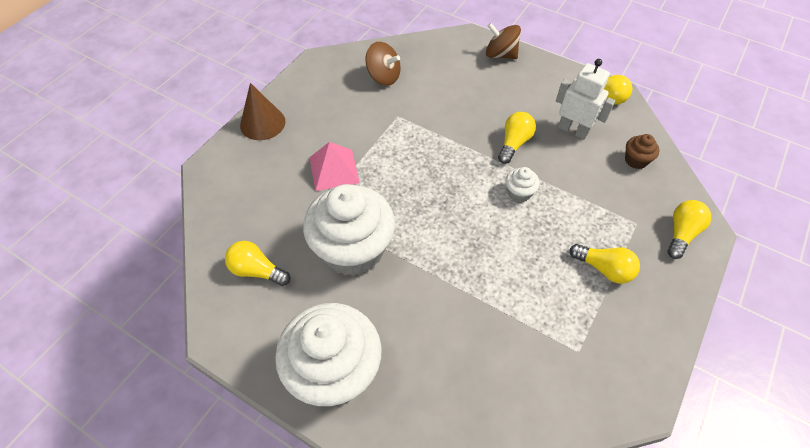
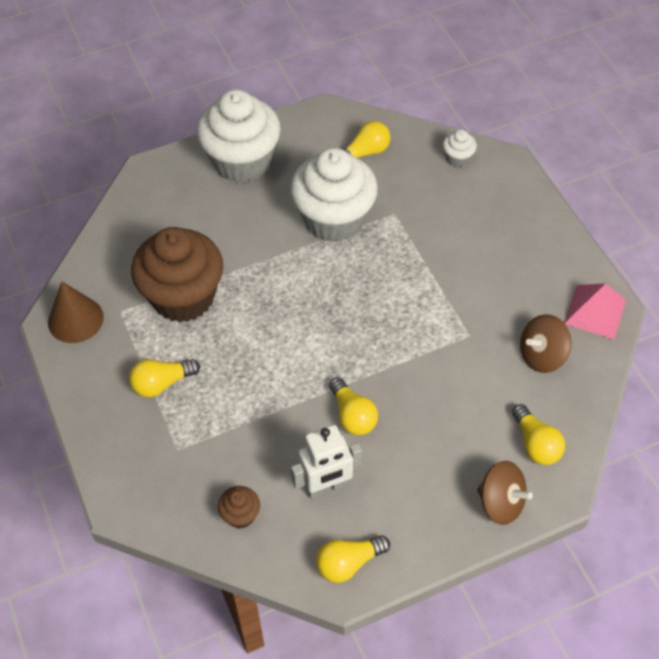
camera: 125 degrees right, 0 degrees up
(262, 123) = (539, 220): brown cone -> brown cone (75, 319)
(334, 170) = (434, 247): pink pyramid -> pink pyramid (595, 311)
(500, 54) = (500, 502): brown spinning top -> brown spinning top turned 60 degrees clockwise
(519, 193) = (290, 375): white cupcake -> white cupcake (457, 158)
(521, 310) = (183, 297): none -> brown cupcake
(681, 233) = (134, 478): yellow light bulb -> yellow light bulb (535, 444)

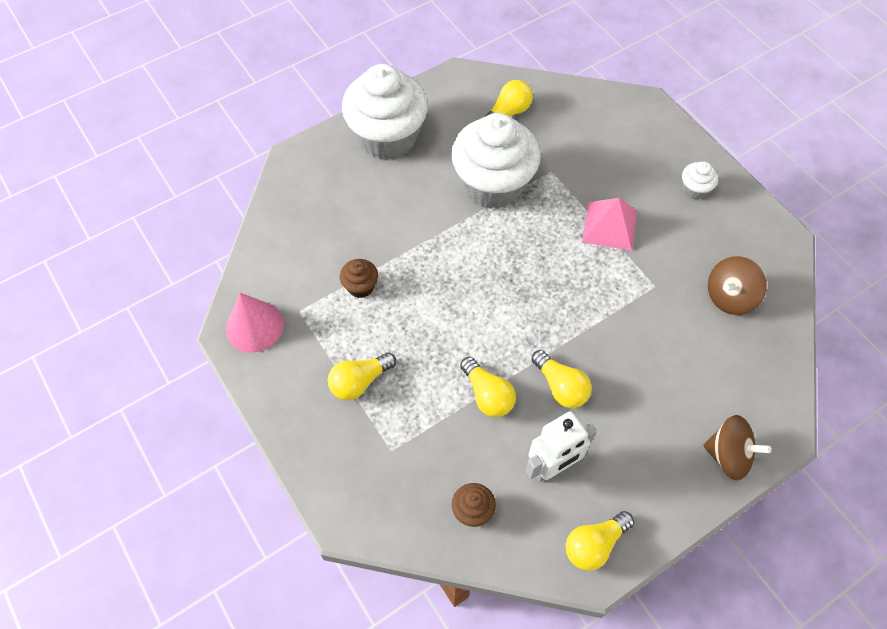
camera: 10 degrees left, 5 degrees up
(75, 319) = (254, 326): brown cone -> pink cone
(183, 297) = (360, 286): brown cupcake -> brown cupcake, size x0.41
(457, 158) = (599, 107): white cupcake -> white cupcake (694, 189)
(535, 444) = (746, 388): yellow light bulb -> yellow light bulb (487, 394)
(595, 311) = (769, 244): pink pyramid -> pink pyramid (610, 226)

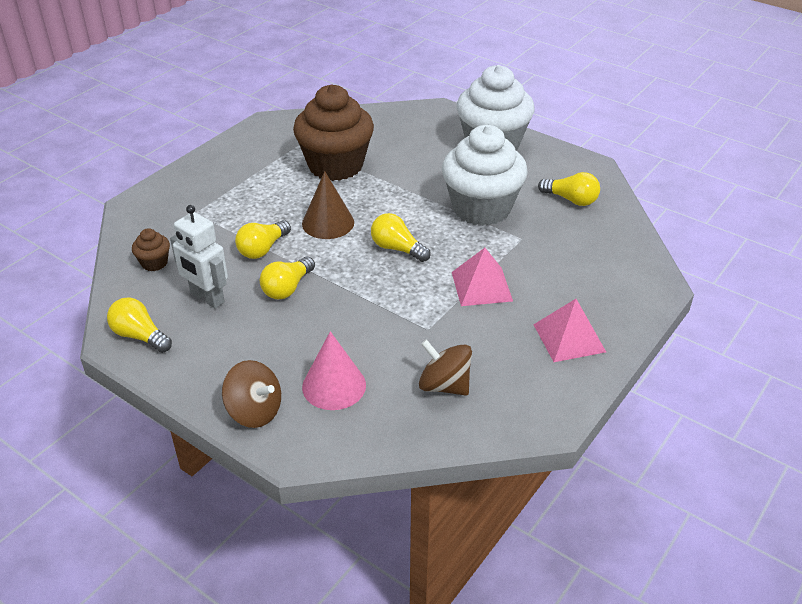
camera: 70 degrees right, 20 degrees down
(254, 326) = (277, 129): pink cone -> pink cone (334, 386)
(360, 286) = (335, 165): brown cupcake -> brown cupcake, size x2.42
(360, 382) = (249, 184): yellow light bulb -> yellow light bulb (397, 249)
(465, 322) = (328, 223): none -> brown cone
(694, 189) = (569, 338): white cupcake -> pink pyramid
(728, 455) = (254, 411): brown spinning top -> brown spinning top turned 60 degrees counterclockwise

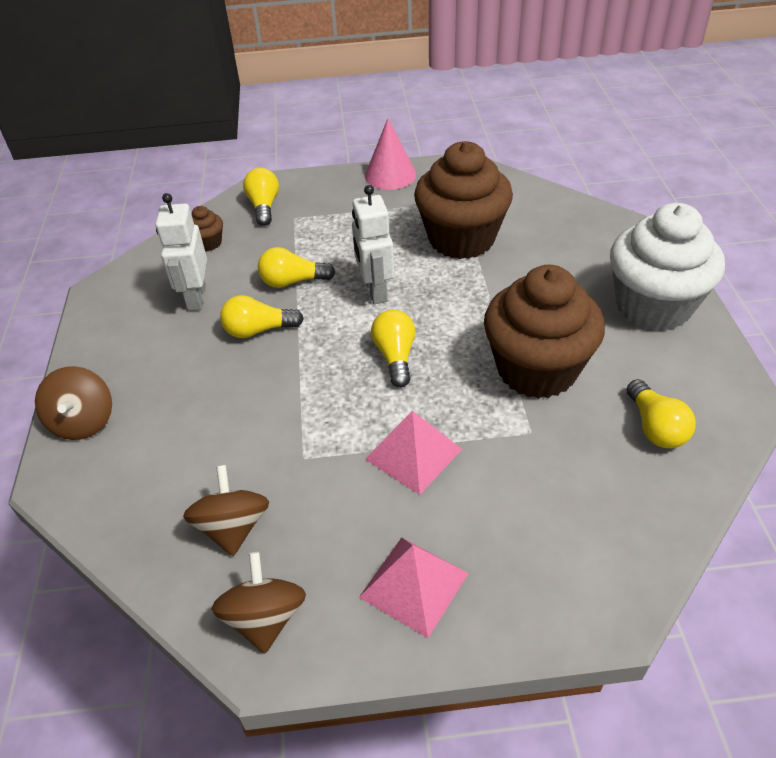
camera: 50 degrees right, 5 degrees up
(140, 336) = (115, 297): yellow light bulb -> yellow light bulb (264, 207)
(328, 223) = (375, 291): brown cone -> white robot
(334, 386) = (160, 448): pink cone -> pink cone (390, 175)
(481, 208) = (536, 370): white cupcake -> brown cupcake
(526, 405) = (265, 618): none -> brown spinning top

